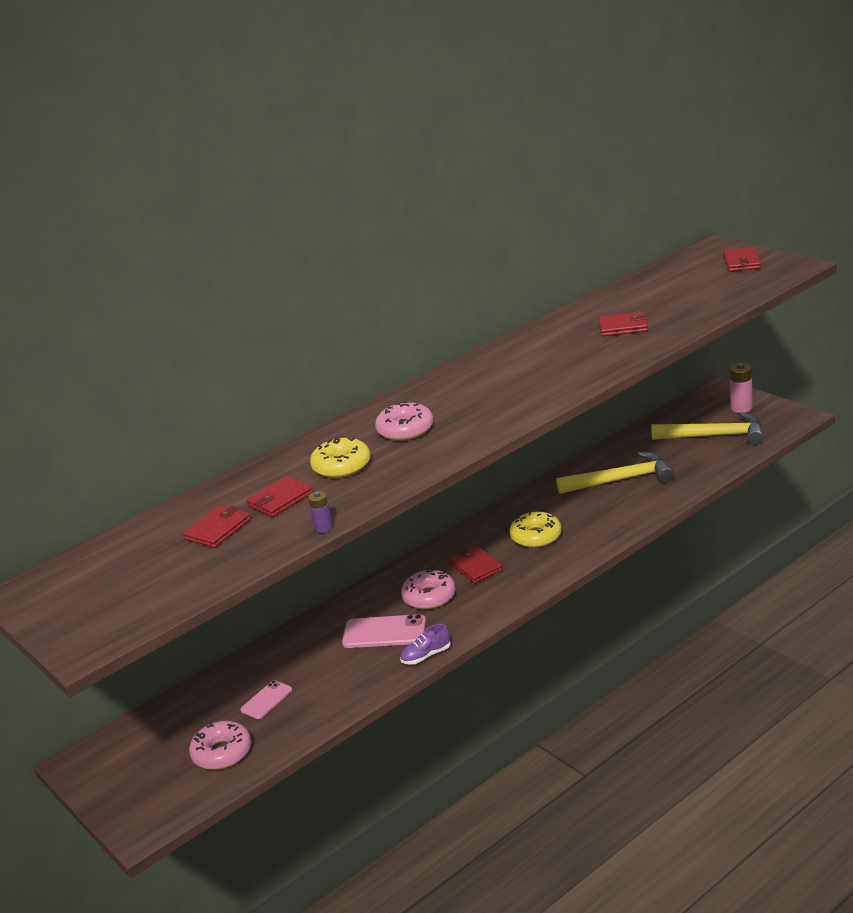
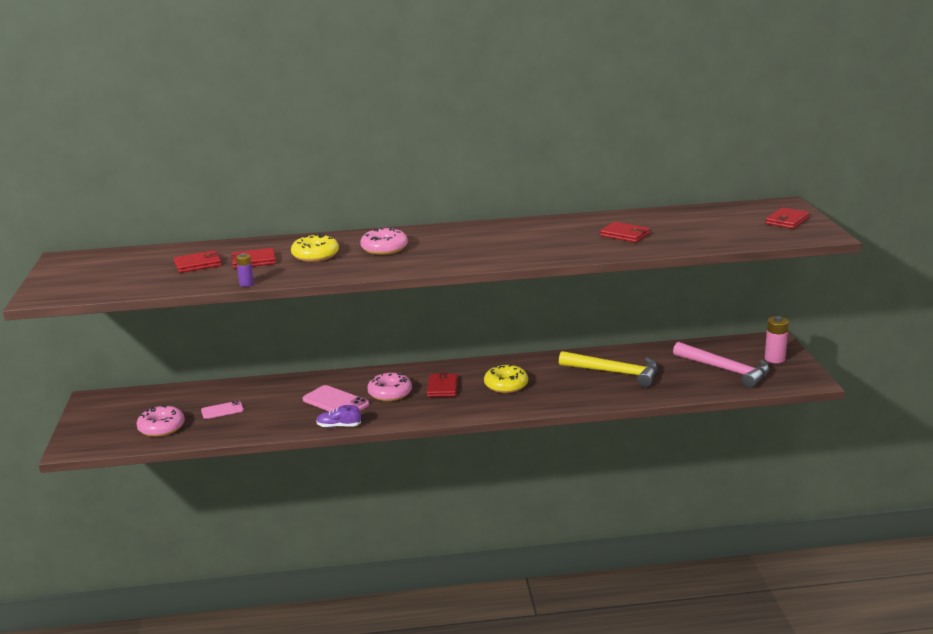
camera: 30 degrees right, 5 degrees down
(715, 436) = (726, 370): yellow hammer -> pink hammer

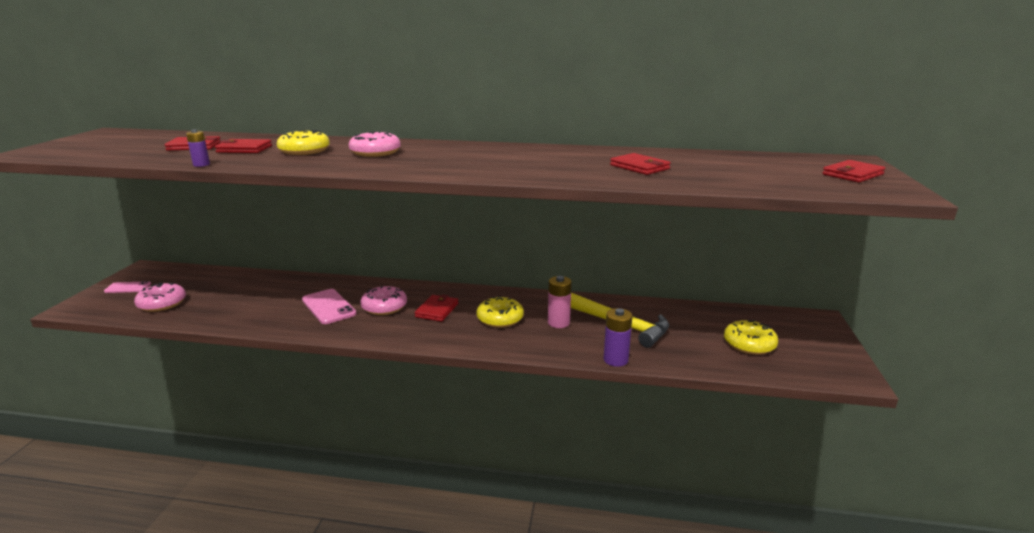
camera: 15 degrees right, 0 degrees up
(222, 410) = (227, 297): pink phone -> pink phone (128, 288)
(338, 426) = (307, 332): purple shoe -> none
(625, 401) = (615, 360): none -> purple battery
(726, 370) = (749, 344): pink hammer -> yellow donut
(774, 359) = (813, 341): pink battery -> pink battery (558, 323)

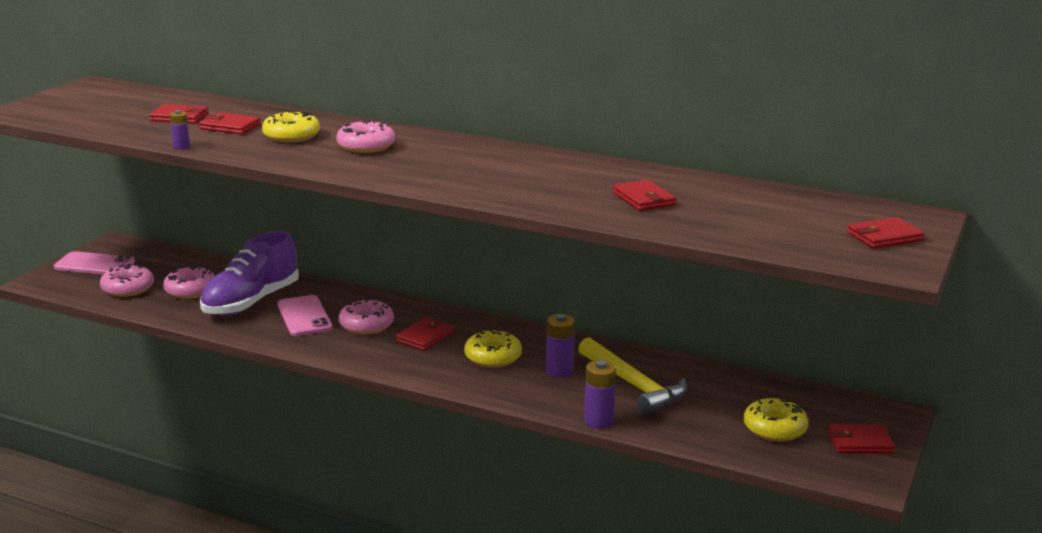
camera: 15 degrees right, 0 degrees up
(128, 288) = (94, 265): pink phone -> pink phone, size x1.64
(221, 298) = (190, 290): none -> pink donut
(278, 301) = (251, 302): none -> purple shoe
(558, 323) = (559, 371): pink battery -> purple battery
(816, 345) = (860, 442): none -> red wallet

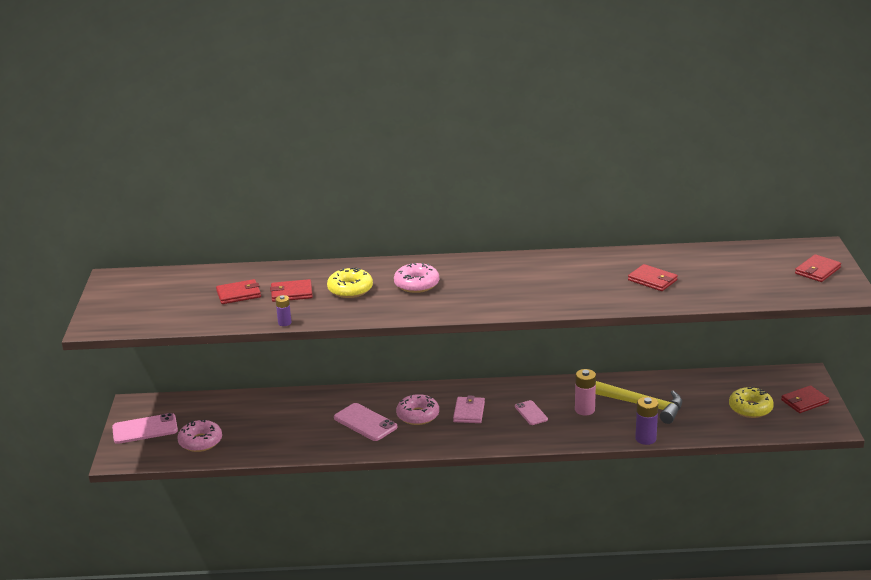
camera: 25 degrees left, 5 degrees up
(190, 290) = (252, 428): pink donut -> none
(251, 302) = (311, 423): purple shoe -> none
(425, 337) = (469, 412): red wallet -> pink wallet
(493, 357) = (531, 413): yellow donut -> pink phone
(559, 371) = (584, 410): purple battery -> pink battery

